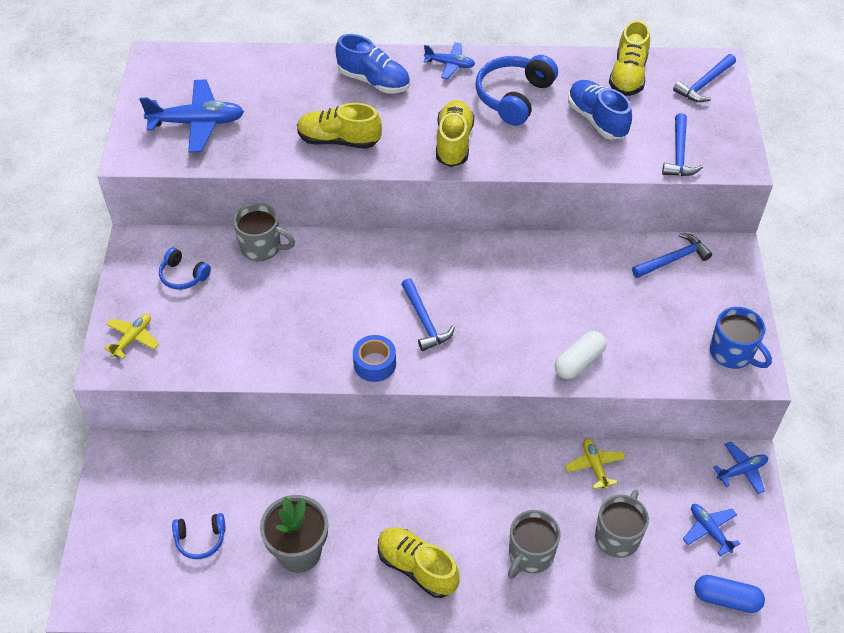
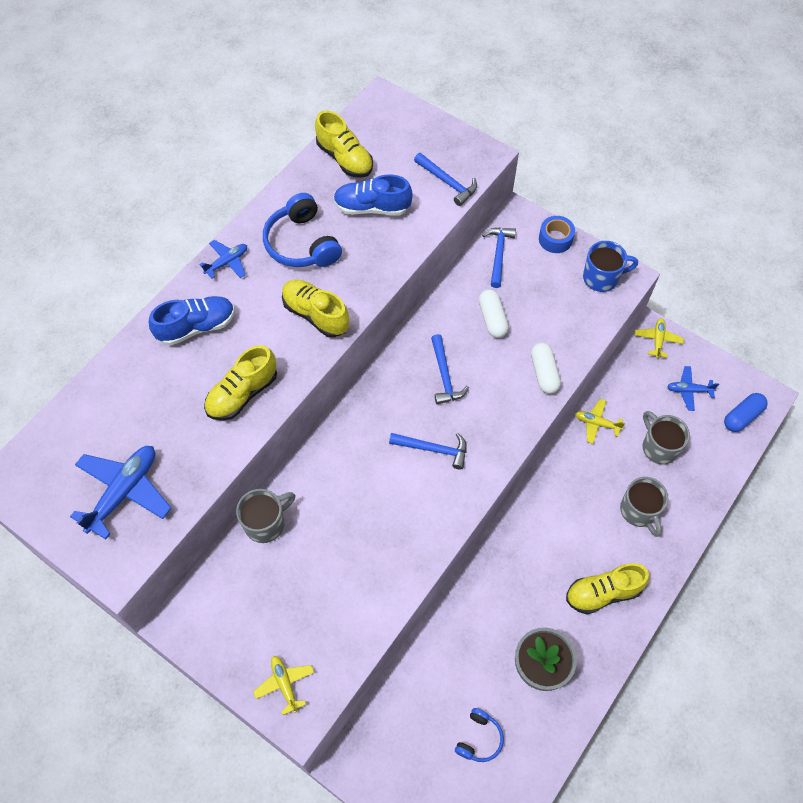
camera: 55 degrees left, 10 degrees up
(183, 275) = (247, 604): blue headphones -> none
(374, 364) = (448, 509): blue tape -> blue tape (555, 239)
(598, 292) = (492, 319): none -> white capsule
(704, 84) = (394, 121): blue hammer -> blue hammer (444, 376)
(741, 471) = (657, 340): blue plane -> yellow plane

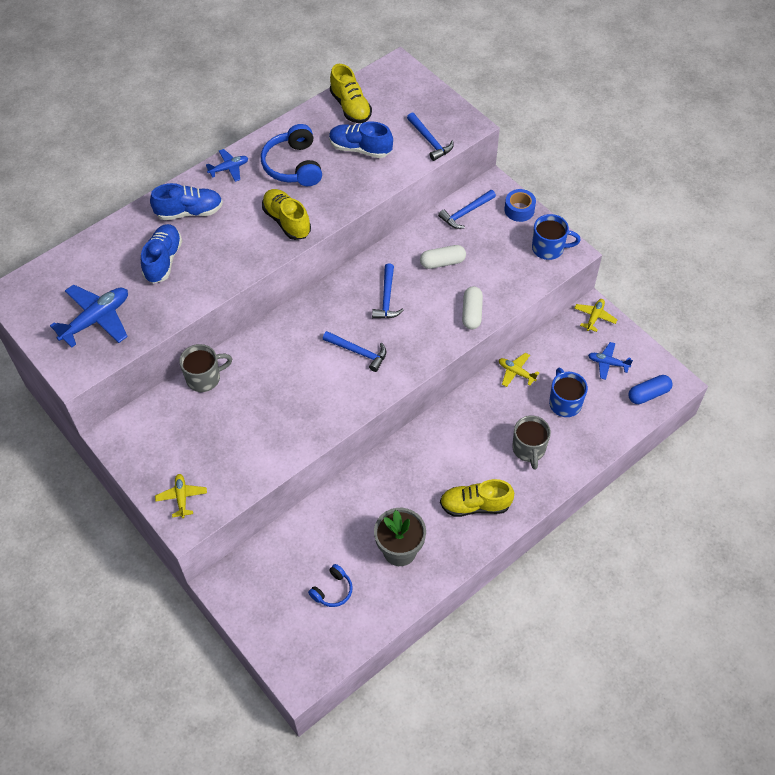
camera: 15 degrees right, 5 degrees down
(184, 396) = (163, 260): none -> blue shoe
(242, 394) = (209, 268): yellow shoe -> none
(492, 319) = (442, 262): white capsule -> white capsule turned 75 degrees clockwise
(498, 254) = (465, 213): blue hammer -> blue hammer turned 150 degrees counterclockwise
(659, 447) = (564, 403): grey mug -> blue mug

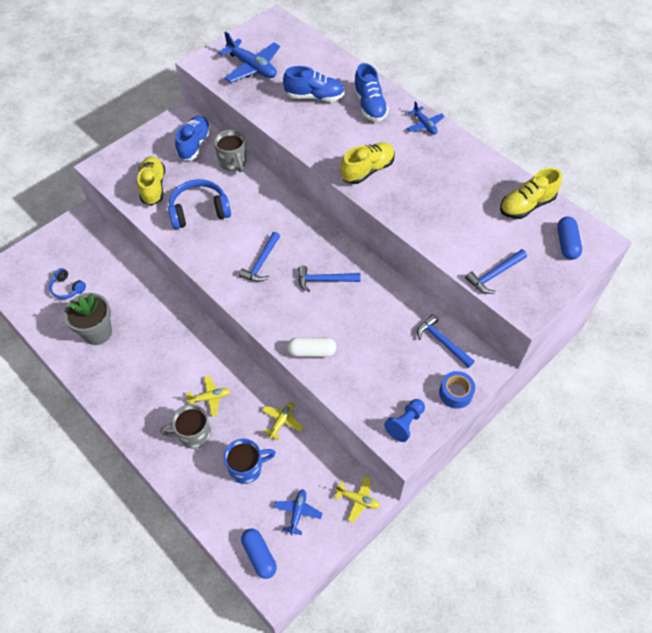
camera: 85 degrees right, 0 degrees up
(182, 497) = (123, 162): yellow plane -> yellow plane (210, 398)
(293, 165) = (437, 169): blue headphones -> blue headphones (199, 211)
(360, 149) = (470, 217): blue shoe -> blue shoe (194, 144)
(399, 87) = (566, 243): none -> blue capsule
(442, 262) = (373, 323): white capsule -> none
(475, 505) = (136, 389): yellow shoe -> yellow shoe (153, 187)
(549, 248) = (405, 423): blue mug -> blue pawn

